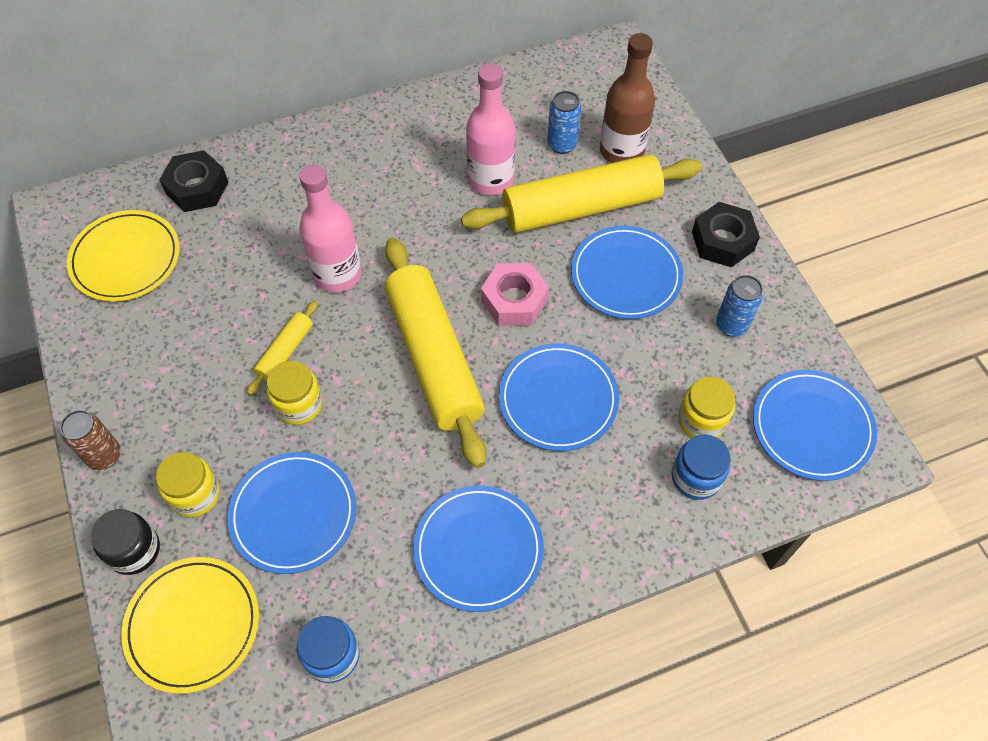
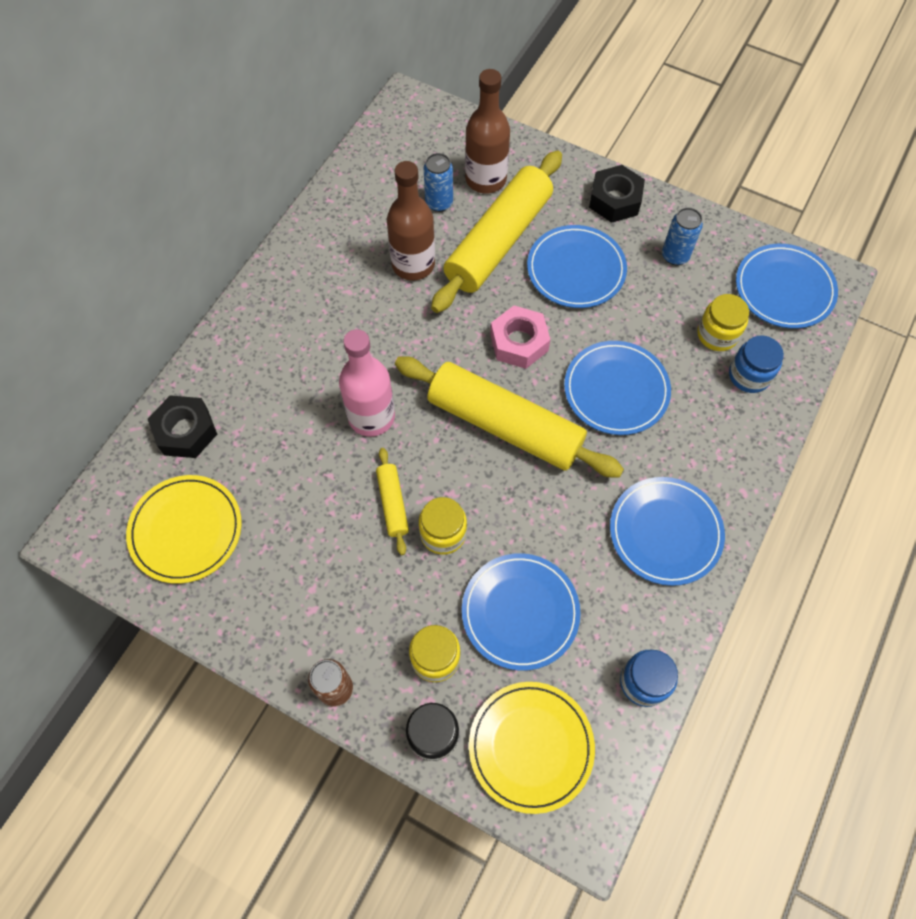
camera: 40 degrees left, 5 degrees up
(490, 179) = (413, 264): pink bottle -> brown bottle

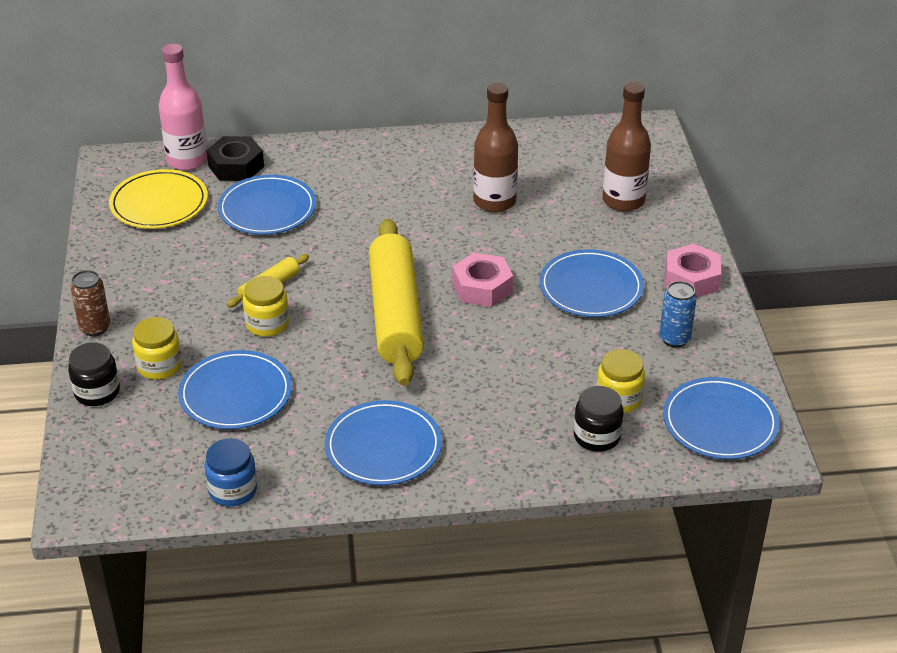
camera: 55 degrees right, 25 degrees down
(371, 417) = (334, 243): pink bottle -> pink bottle (187, 160)
(439, 203) = (569, 188): blue can -> none
(498, 241) = (569, 234): yellow rolling pin -> none
(531, 746) = (126, 448): yellow plate -> none
(615, 200) = (691, 279): black nut -> pink nut
(616, 390) = (494, 361): blue plate -> blue plate (267, 209)
(749, 375) = (597, 436): blue jar -> black jar

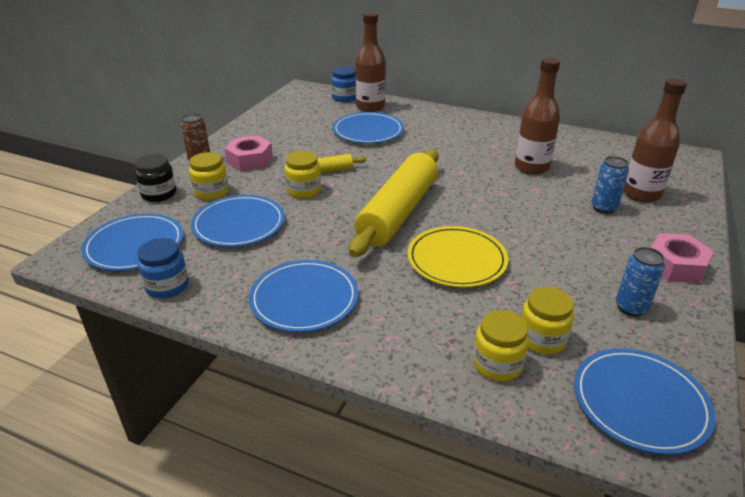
camera: 30 degrees right, 5 degrees down
(159, 203) = (306, 112): yellow plate -> yellow plate (456, 260)
(187, 160) = (344, 98): pink bottle -> blue jar
(236, 166) = (370, 107): black nut -> brown bottle
(482, 288) = (479, 216): pink nut -> pink nut (250, 160)
(591, 288) = (573, 243): blue plate -> blue plate (134, 245)
(596, 233) = (603, 208): none -> blue can
(597, 436) = (497, 364): black jar -> yellow jar

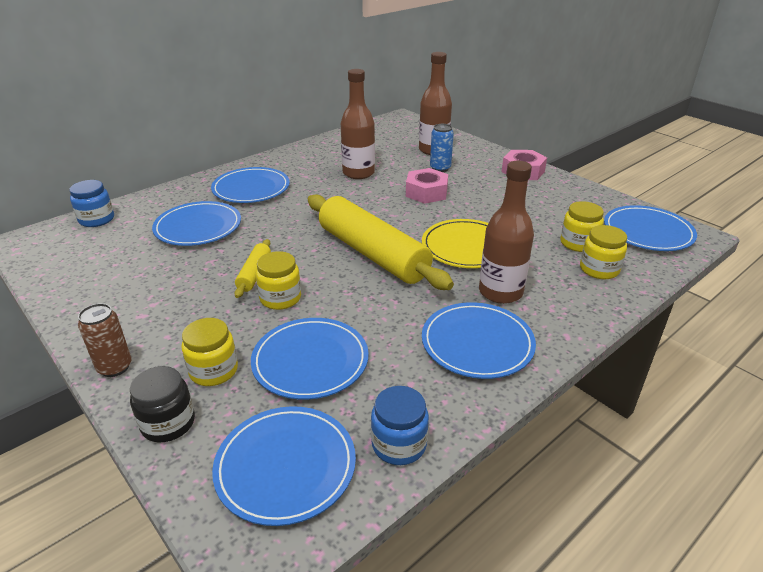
camera: 65 degrees left, 0 degrees up
(250, 160) = (165, 322): pink nut -> pink nut (426, 192)
(370, 107) = (144, 211): brown bottle -> brown bottle (500, 292)
(444, 131) = (251, 188): none -> blue plate
(631, 307) = (558, 201): blue can -> none

